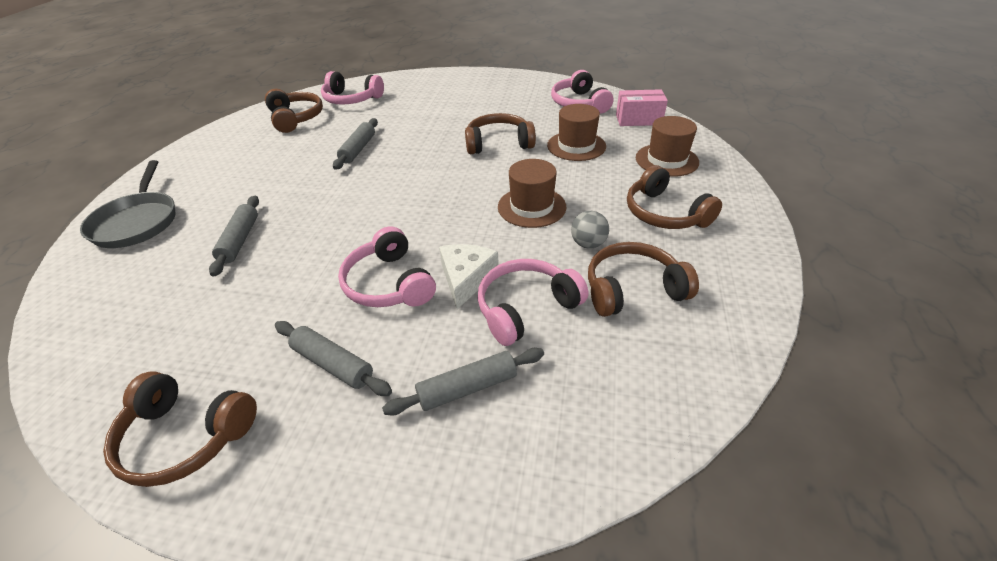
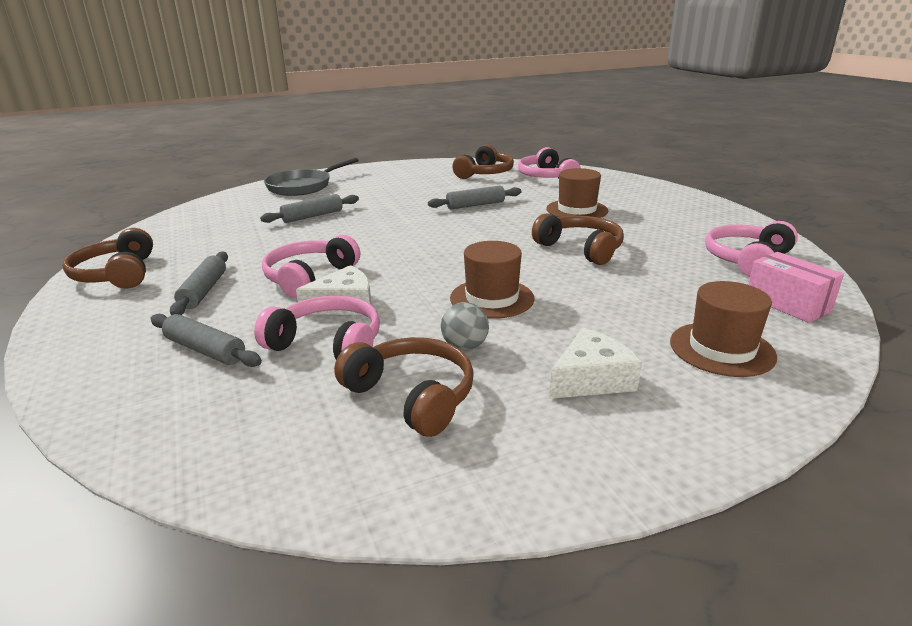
camera: 55 degrees right, 15 degrees down
(576, 146) = (648, 285): brown hat -> brown hat (577, 210)
(665, 213) = (591, 379): brown headphones -> white cheese

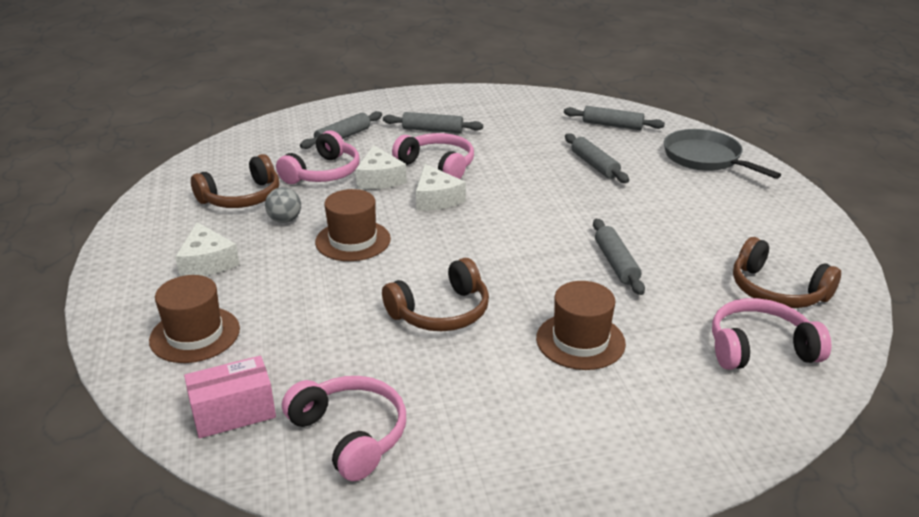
camera: 100 degrees right, 5 degrees up
(117, 274) = (478, 100): brown headphones -> none
(225, 213) = (612, 125): none -> grey rolling pin
(389, 270) = (436, 199): none -> white cheese

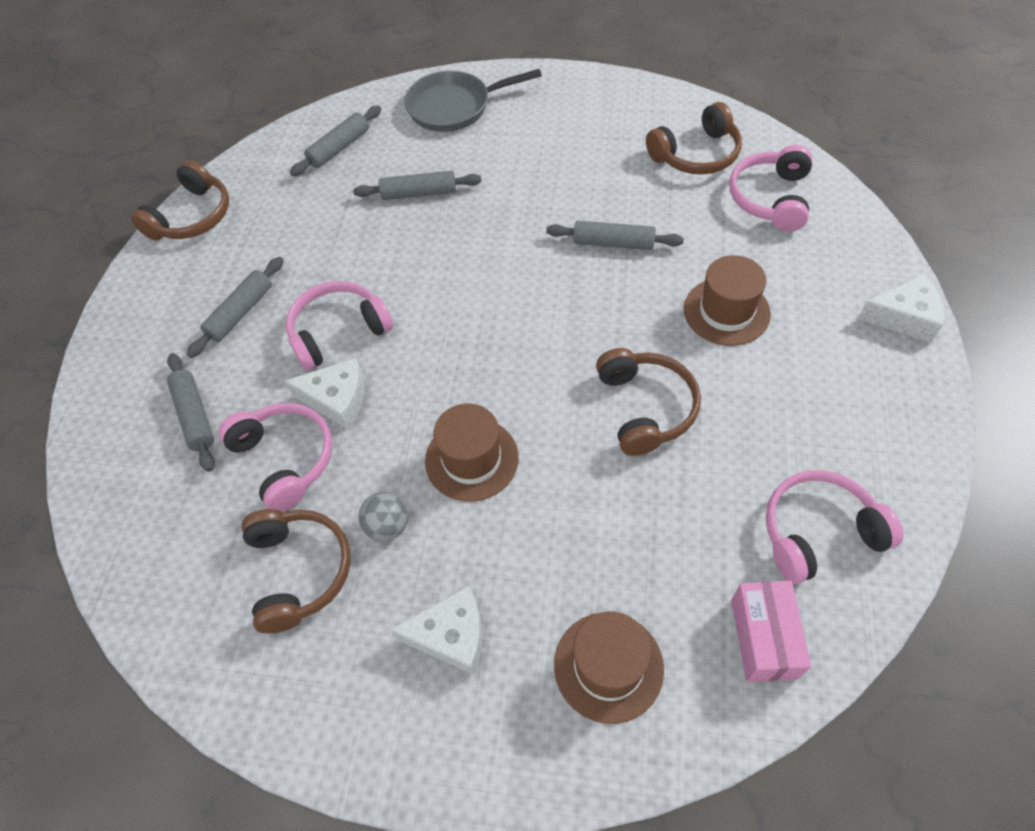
camera: 65 degrees left, 25 degrees up
(436, 199) = (417, 354): white cheese -> white cheese (904, 317)
(502, 95) = (192, 216): none -> brown headphones

